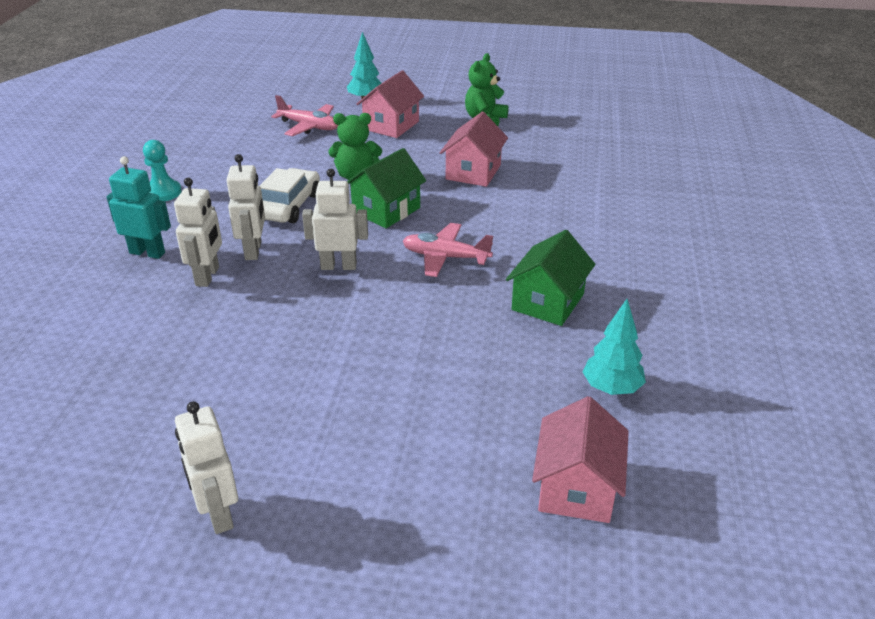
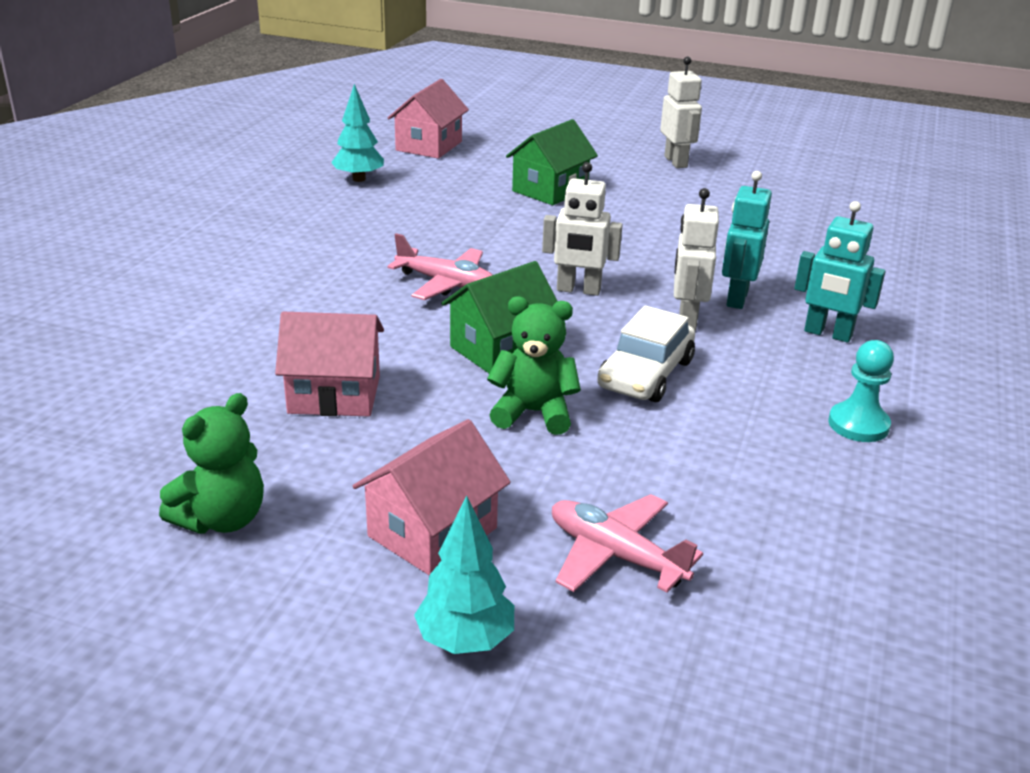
camera: 170 degrees left, 5 degrees down
(208, 276) = (736, 298): white robot -> turquoise robot
(473, 172) = (334, 394): pink house -> pink house turned 60 degrees clockwise
(548, 302) = (361, 233): green house -> green house (550, 190)

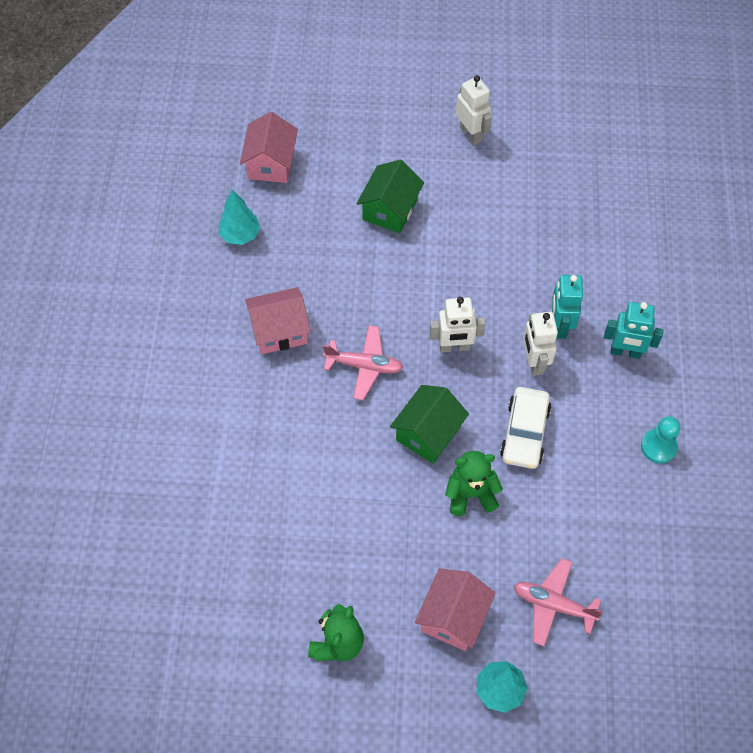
camera: 15 degrees left, 30 degrees up
(334, 394) = (346, 513): pink house -> pink house (279, 331)

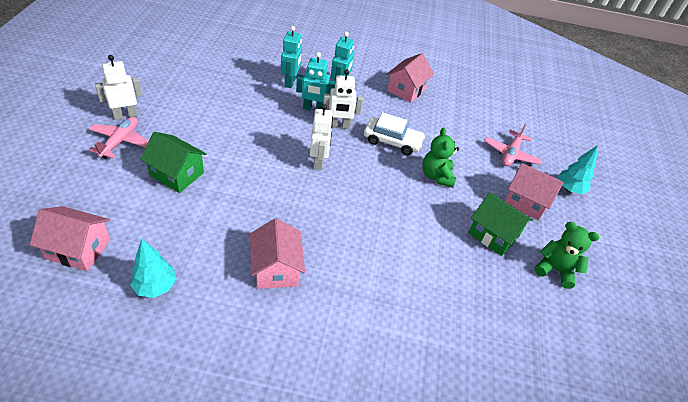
camera: 90 degrees left, 15 degrees down
(364, 366) = (324, 216): pink plane -> pink plane (120, 142)
(428, 433) = (388, 189): green house -> green house (493, 234)
(610, 288) = (290, 82): none -> turquoise robot
(658, 447) = (406, 90): turquoise pawn -> pink house

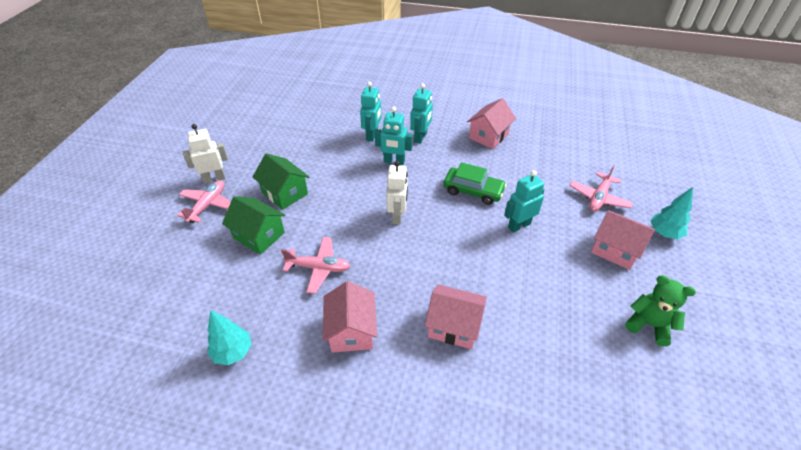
camera: 10 degrees right, 0 degrees up
(78, 249) = (163, 315): pink house -> pink house (454, 326)
(240, 208) = (318, 268): none -> pink plane
(339, 126) = (419, 178): white robot -> none
(392, 141) = (473, 191): white car -> green car
(436, 176) = (519, 225): green teddy bear -> turquoise robot
(493, 234) = (580, 287): green house -> green house (285, 193)

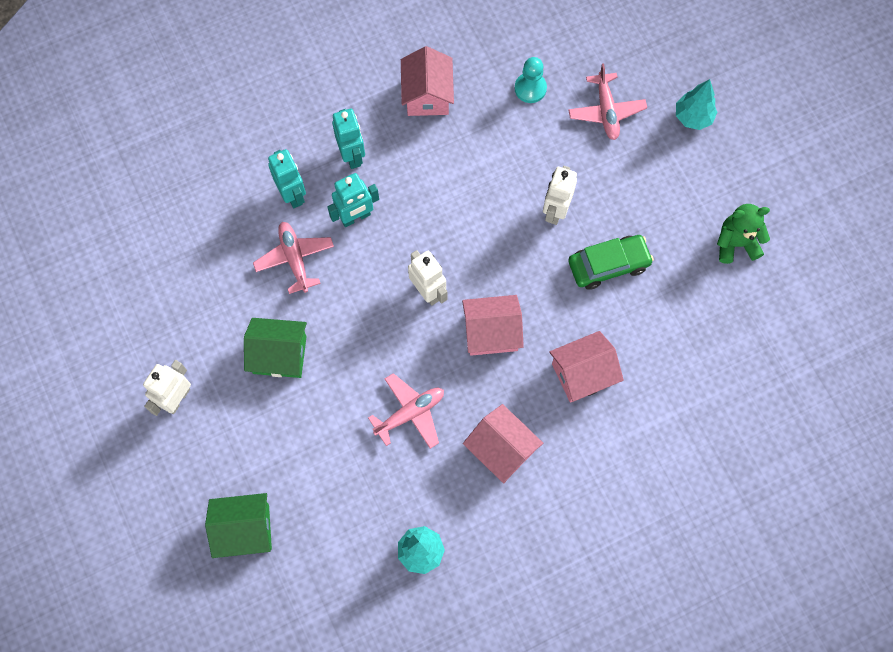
camera: 40 degrees left, 25 degrees up
(208, 205) = (213, 436): pink plane -> pink plane (295, 259)
(259, 235) = (311, 426): green house -> green house (245, 529)
(473, 191) = (476, 197): green car -> green car (608, 265)
(519, 225) = (555, 211): turquoise robot -> white robot
(555, 163) = (530, 88): none -> turquoise pawn
(615, 249) = (661, 174): pink house -> pink house (491, 332)

